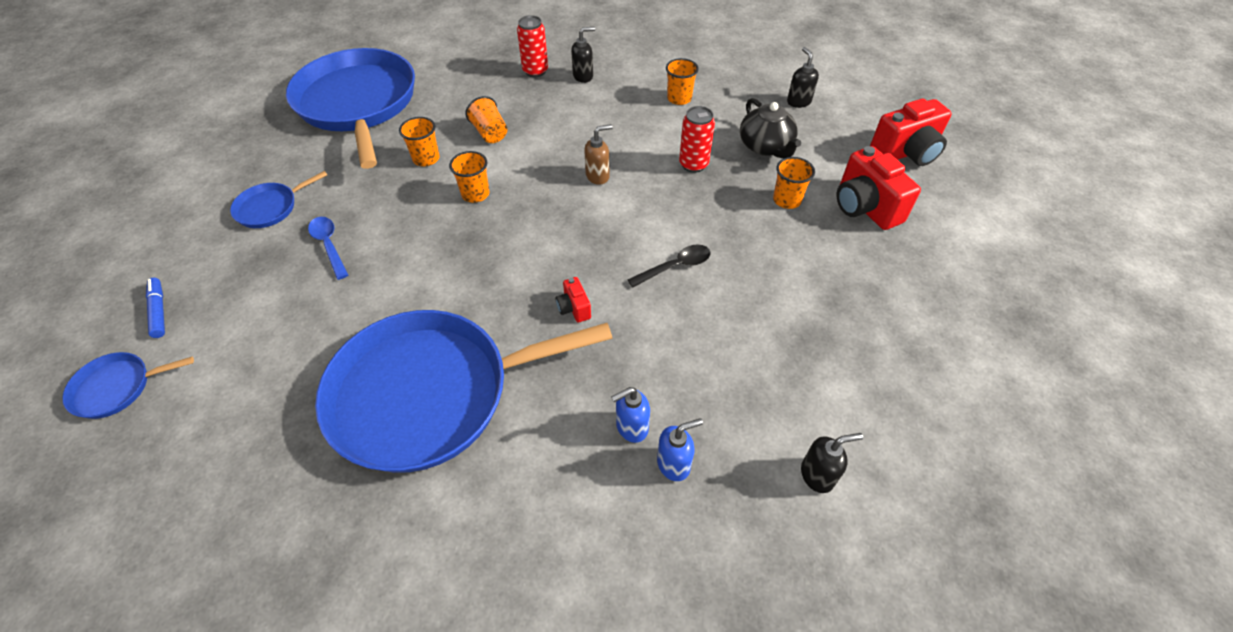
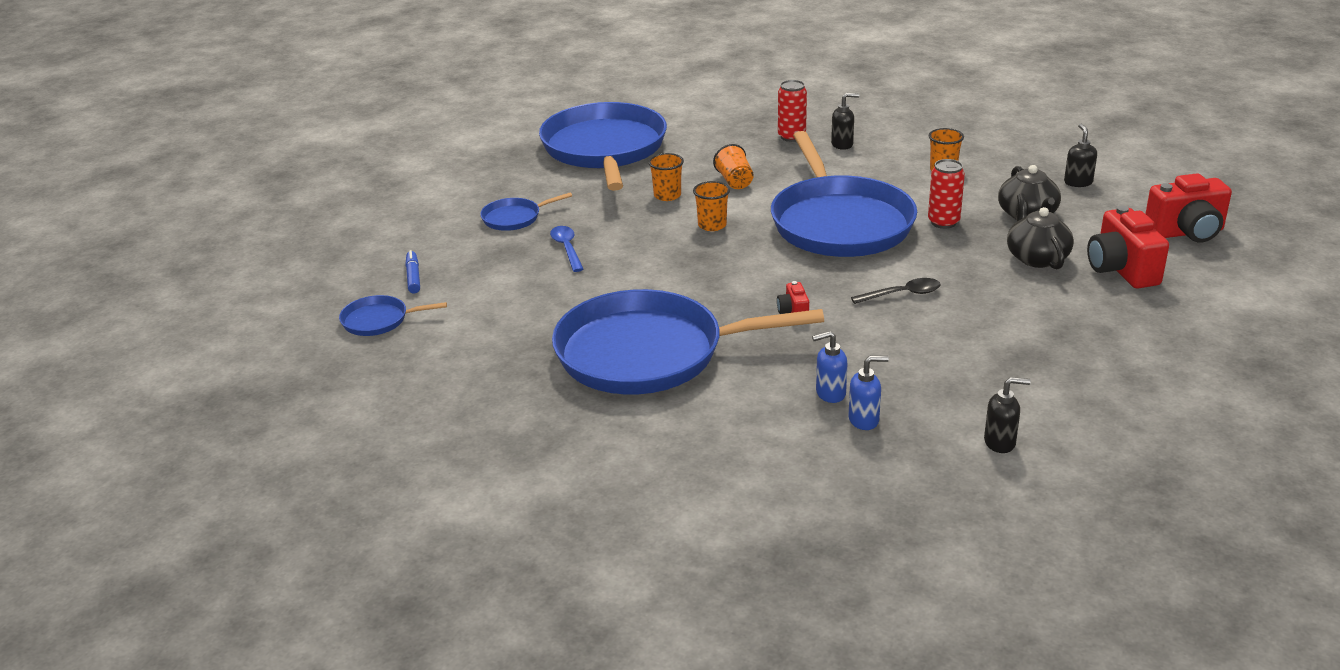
camera: 15 degrees right, 20 degrees down
(598, 176) = (839, 222): brown soap dispenser -> blue pan
(787, 200) = (1036, 257): orange cup -> black teapot

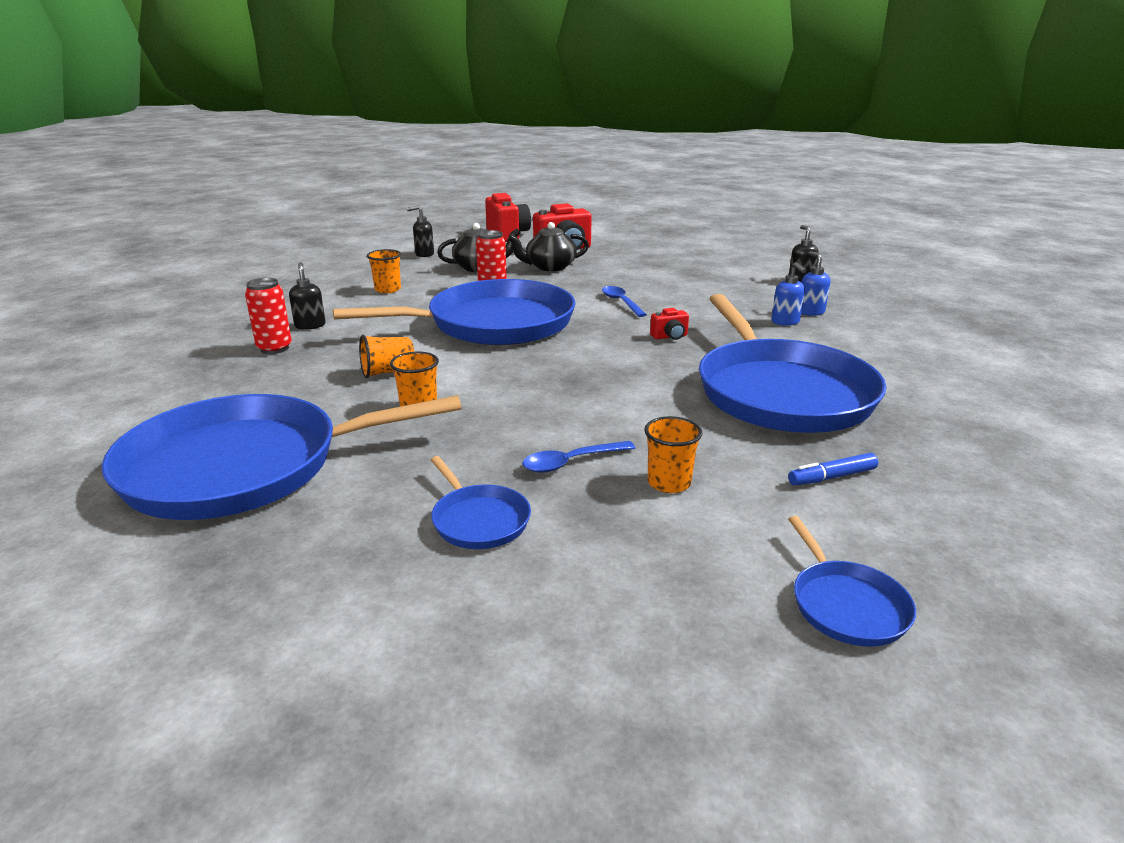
camera: 100 degrees left, 5 degrees down
(413, 277) = (697, 595): blue marker -> blue marker (832, 477)
(712, 225) = (500, 378): orange cup -> orange cup (669, 483)
(902, 294) = (621, 302): black spoon -> blue spoon

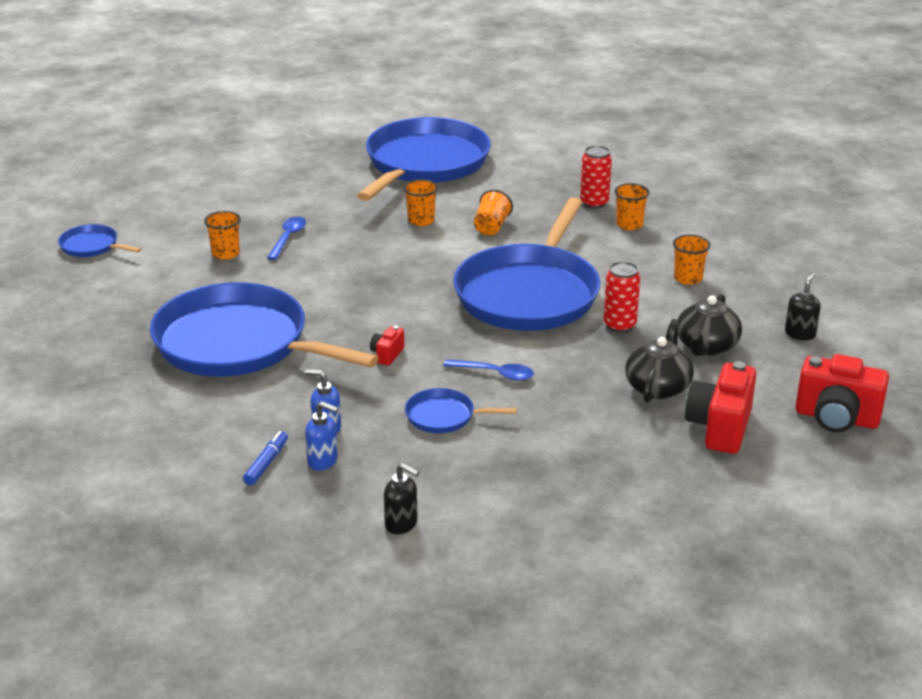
camera: 130 degrees right, 5 degrees up
(310, 325) = (629, 225): black soap dispenser -> orange cup
(478, 520) = (282, 199): blue pan -> blue pan (444, 416)
(832, 477) = (147, 298): blue marker -> blue marker (266, 463)

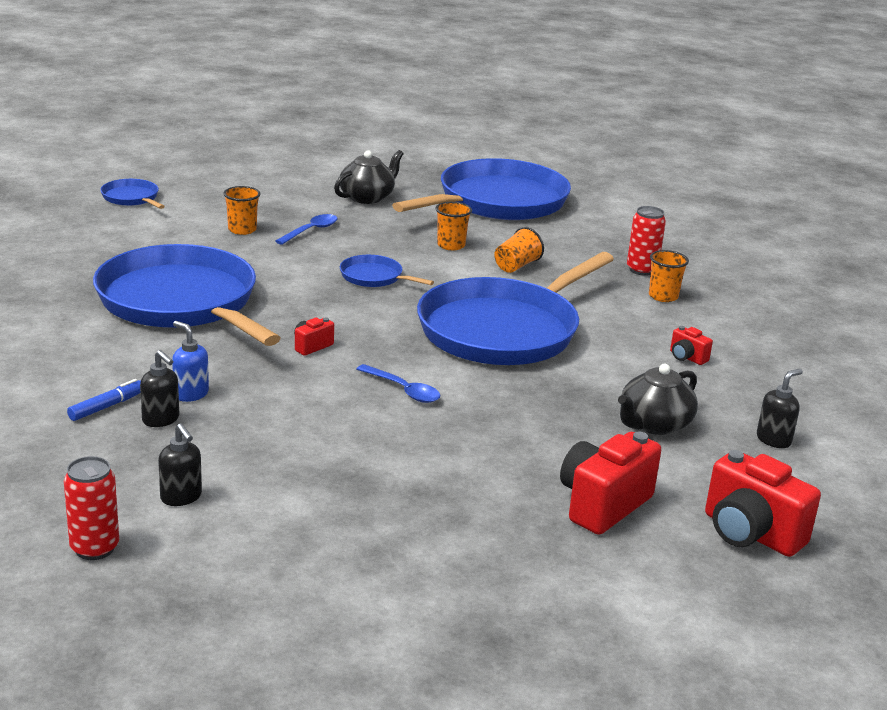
camera: 20 degrees right, 5 degrees down
(323, 461) = (161, 420): blue soap dispenser -> black soap dispenser
(444, 416) = (316, 413): blue pan -> blue pan (374, 277)
(619, 325) = (574, 381): red can -> red can (94, 548)
(658, 387) = (567, 447): black teapot -> black teapot (367, 197)
(688, 278) = (687, 357): orange cup -> red camera

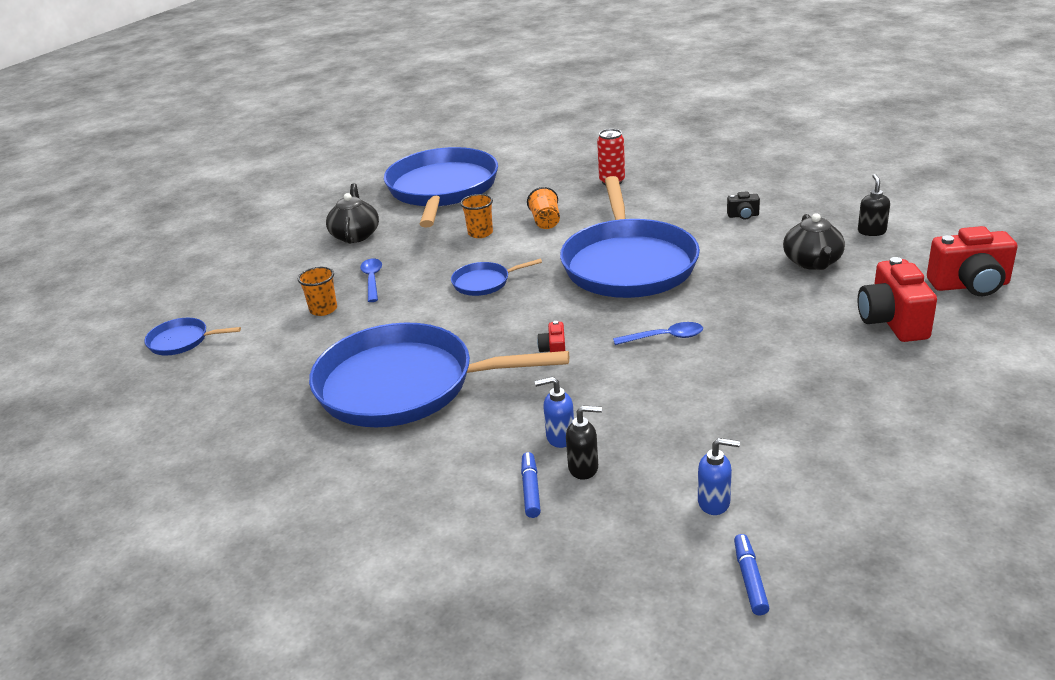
camera: 40 degrees left, 5 degrees up
(94, 548) = (750, 579): red can -> blue marker
(181, 497) = (714, 503): black soap dispenser -> blue soap dispenser
(663, 296) = (656, 190): orange cup -> none
(687, 357) = (743, 216): red camera -> black camera

